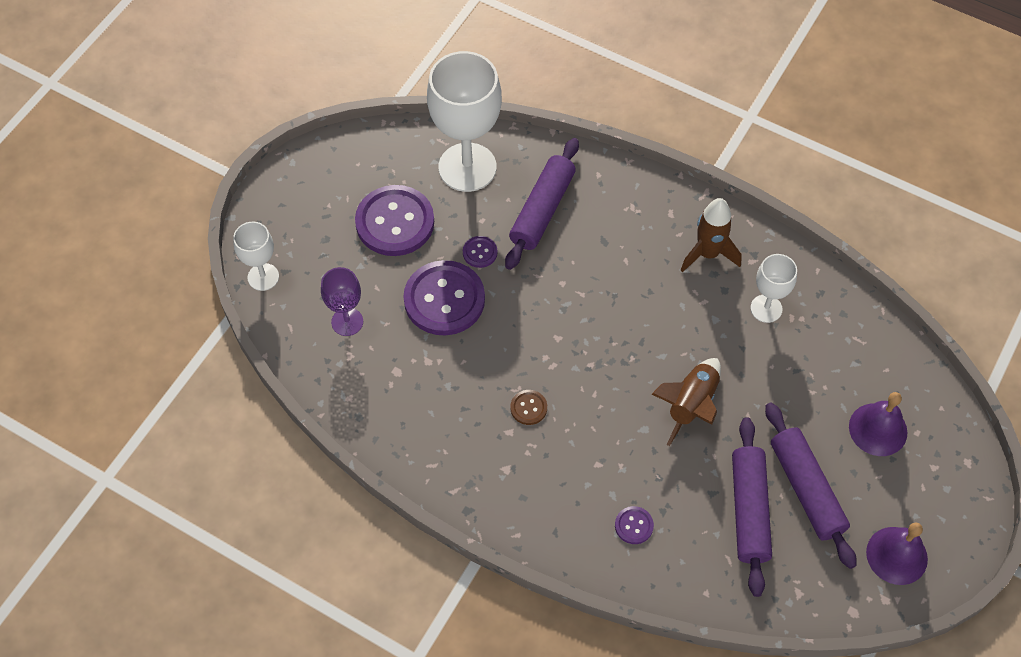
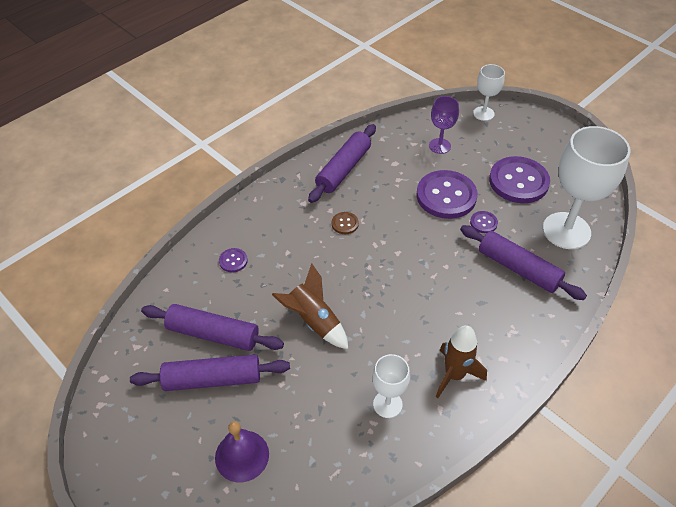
camera: 105 degrees right, 10 degrees down
(426, 434) = (343, 169): none -> purple rolling pin
(896, 555) = (129, 427): purple bell -> none

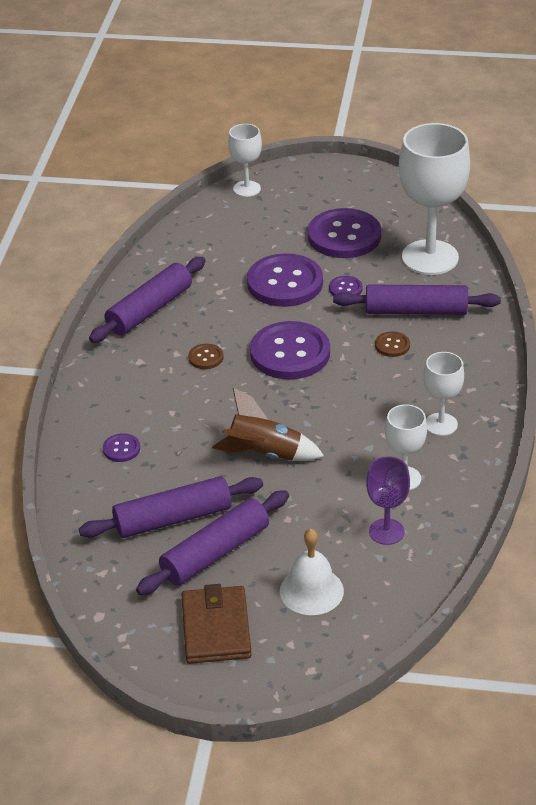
camera: 35 degrees left, 10 degrees down
(157, 441) = (216, 628): none -> brown wallet
(242, 455) = (311, 590): purple bell -> white bell
(343, 169) = (150, 310): purple rolling pin -> purple rolling pin turned 45 degrees clockwise
(401, 252) = (290, 353): none -> purple button
(439, 146) = (231, 240): purple goblet -> purple goblet (386, 532)
(454, 375) = (441, 424): brown rocket -> white goblet
(477, 287) = (392, 345): none -> brown button

